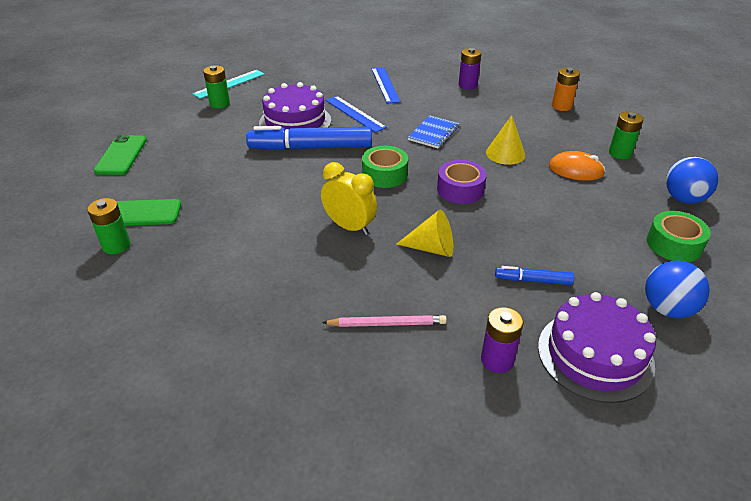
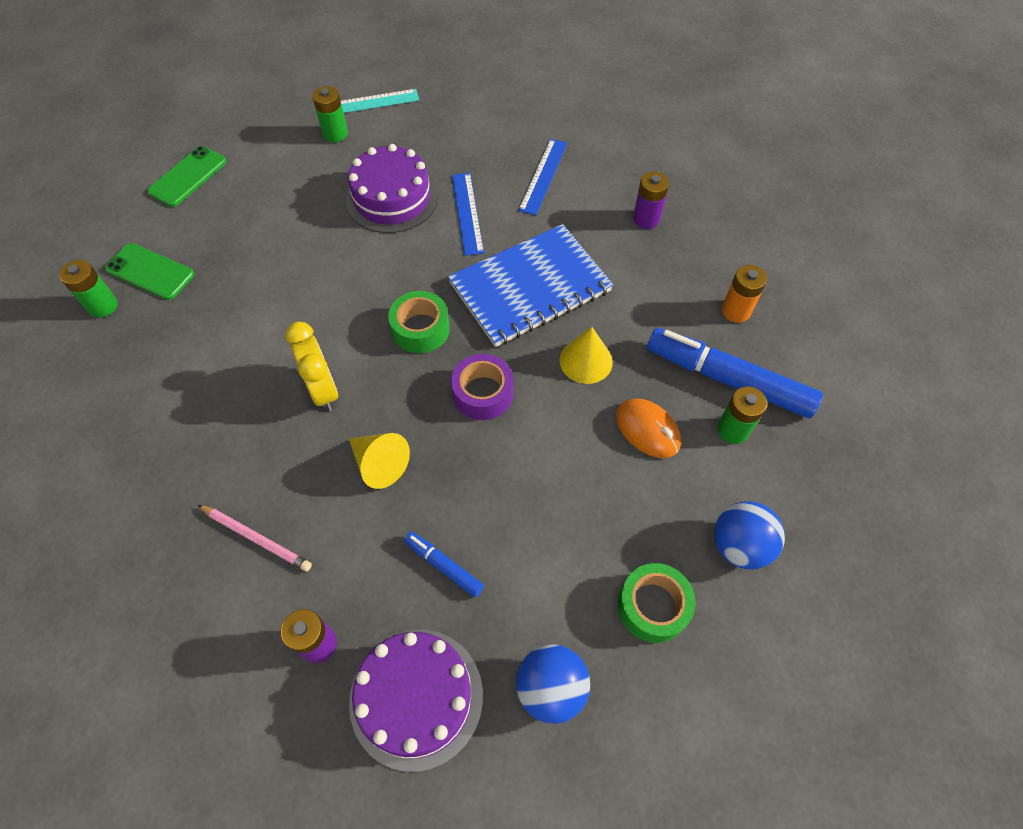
camera: 30 degrees right, 20 degrees up
(310, 148) = (376, 249): blue marker -> blue marker (728, 380)
(433, 133) = (530, 287): blue notebook -> blue notebook, size x2.04

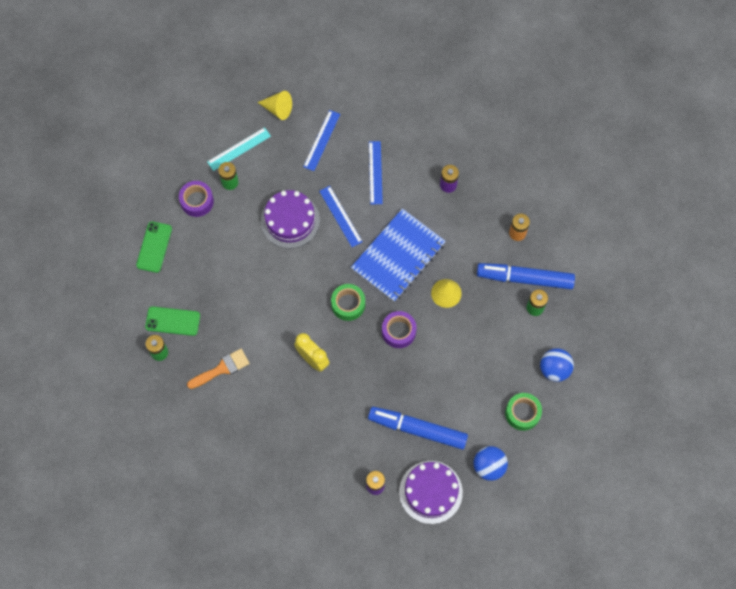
camera: 20 degrees left, 10 degrees up
(177, 358) = (222, 368): none -> orange brush
(256, 538) = (320, 449): pink pencil -> none
(278, 142) = (197, 201): none -> purple tape
(379, 464) = (362, 389): yellow cone -> yellow cone (278, 109)
(443, 566) = (417, 429): blue marker -> blue marker, size x2.10
(485, 122) = (321, 140): none -> blue ruler
(647, 429) = (492, 323): orange mouse -> none

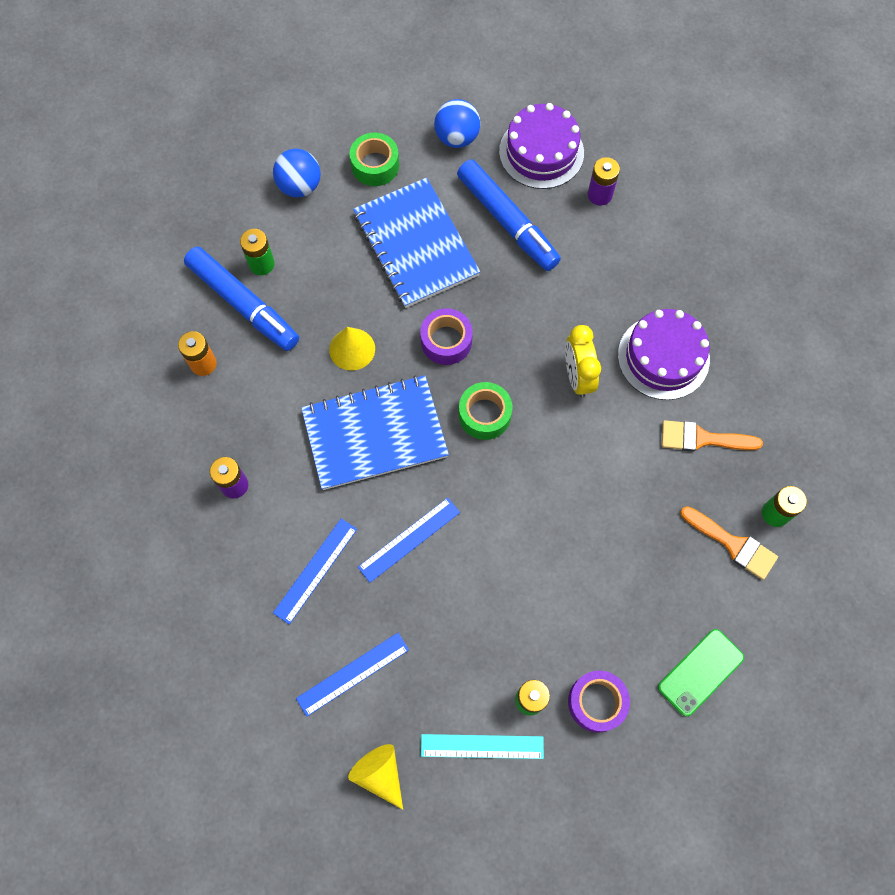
camera: 145 degrees left, 0 degrees up
(173, 321) = (733, 544): green phone -> orange brush
(290, 220) = (482, 580): purple cake -> purple cake (663, 357)
(340, 216) = (409, 539): blue ruler -> blue ruler turned 45 degrees clockwise
(459, 378) = (416, 244): none -> blue notebook

